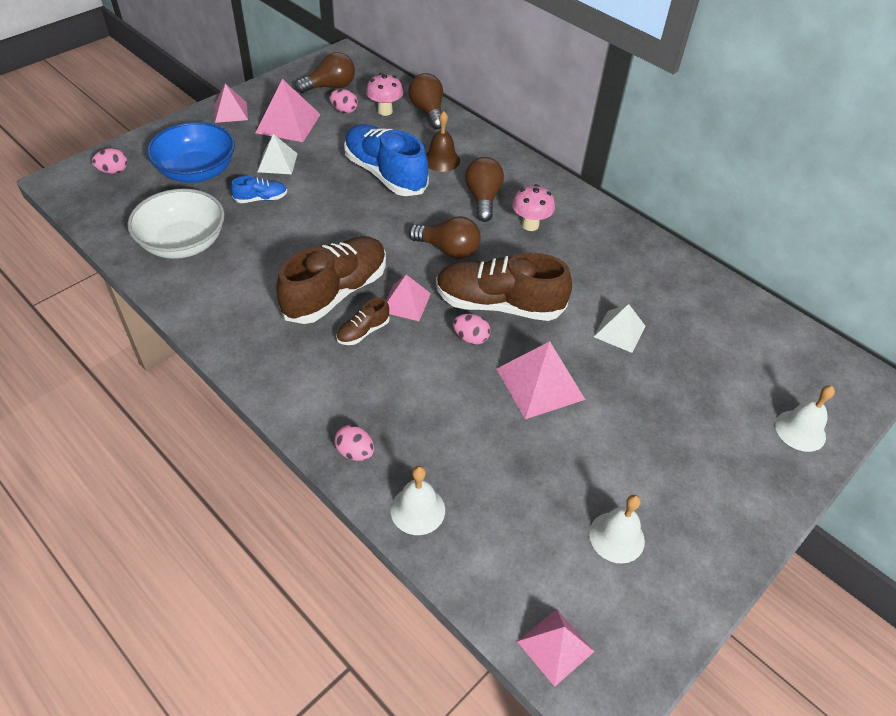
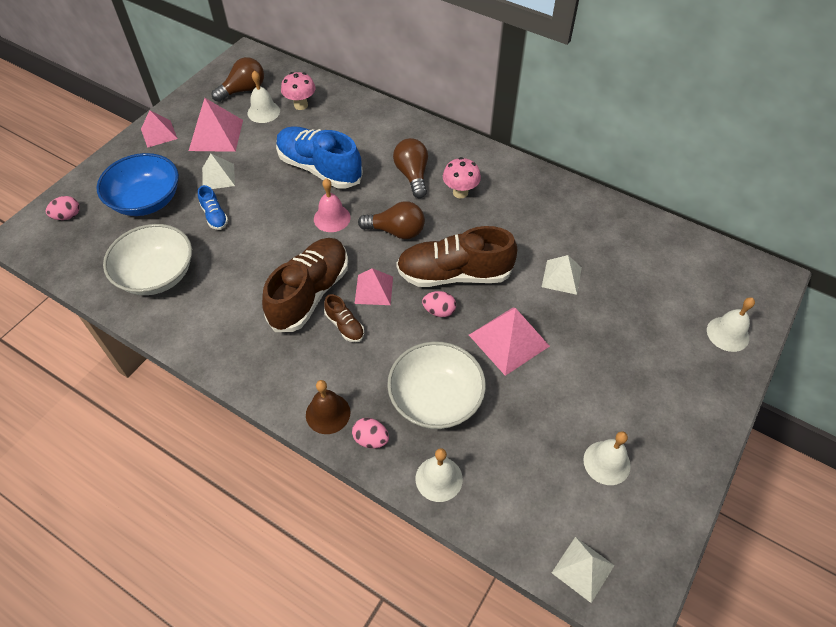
camera: 10 degrees left, 5 degrees up
(261, 199) = (214, 216): blue shoe -> blue shoe turned 90 degrees clockwise
(344, 110) = (263, 112): pink egg -> white bell
(363, 332) = (345, 326): brown shoe -> brown shoe turned 75 degrees counterclockwise
(383, 224) = (332, 218): none -> pink bell
(428, 112) = (340, 98): brown light bulb -> none
(439, 426) = (435, 399): none -> white bowl
(441, 160) = (365, 144): brown bell -> brown bell (328, 413)
(555, 646) = (583, 569): pink pyramid -> white pyramid

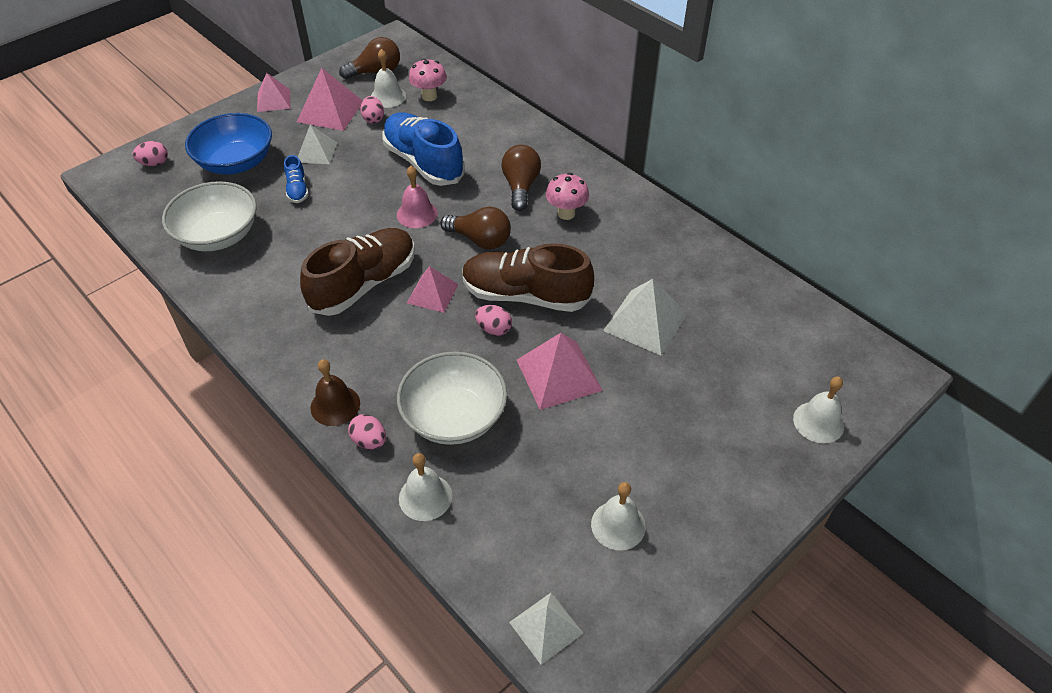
camera: 15 degrees right, 5 degrees down
(258, 135) = (373, 119): none -> pink egg
(345, 326) = (387, 323): brown shoe -> none
(561, 277) = (645, 322): white pyramid -> white pyramid, size x1.54

